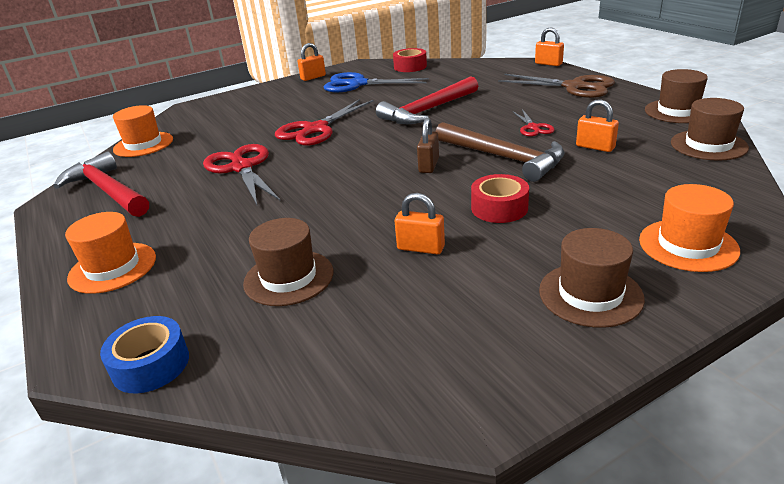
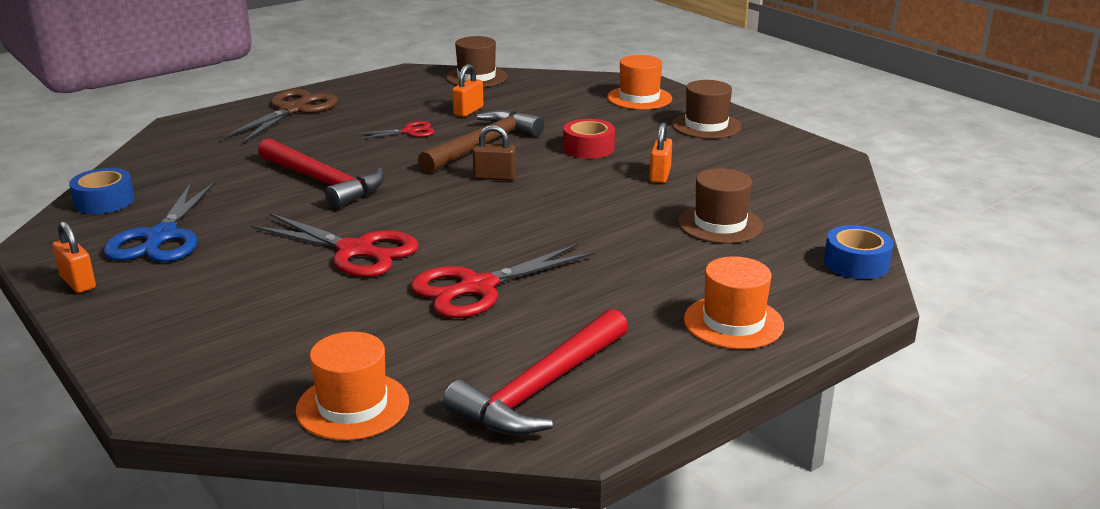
camera: 100 degrees left, 5 degrees down
(410, 67) = (104, 201): red tape -> blue tape
(548, 64) = (189, 118): orange padlock -> none
(677, 111) = (394, 78): brown hat -> none

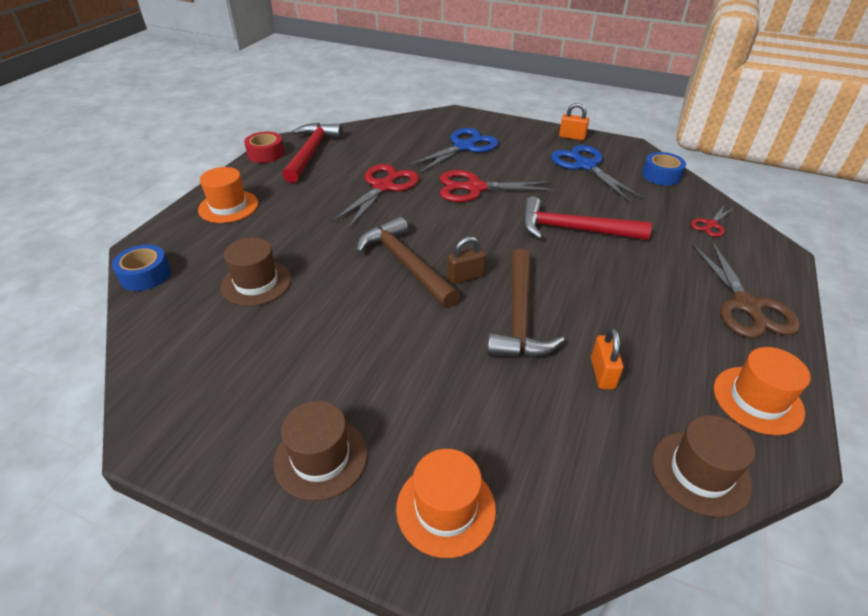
camera: 150 degrees right, 15 degrees up
(268, 317) = (464, 147): none -> blue scissors
(353, 406) = (382, 129): orange hat -> orange hat (757, 400)
(409, 132) = (604, 312): red scissors -> red scissors (710, 224)
(542, 200) = (406, 264): none -> brown hammer
(588, 148) = (423, 350): red tape -> red tape (266, 154)
(660, 175) = (331, 329): orange padlock -> none

